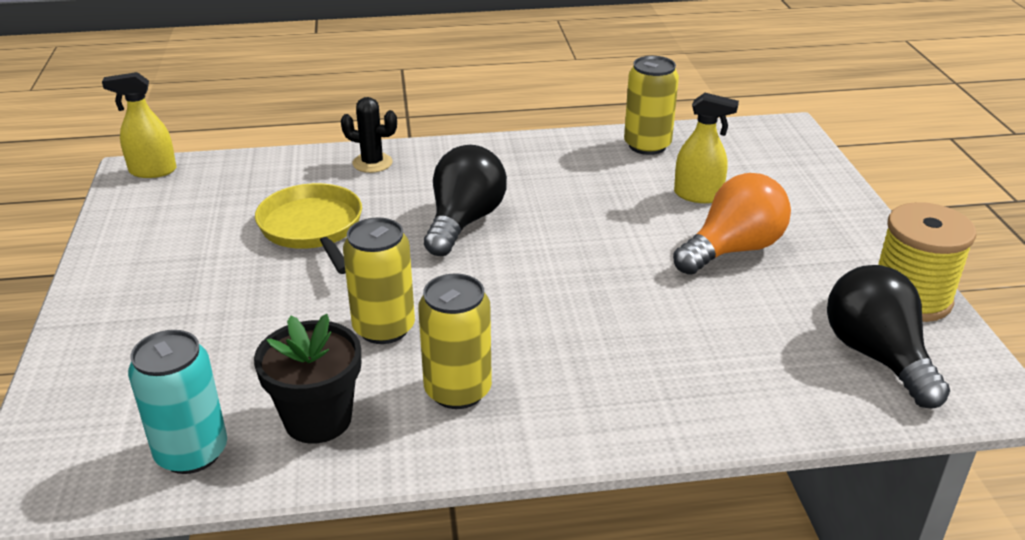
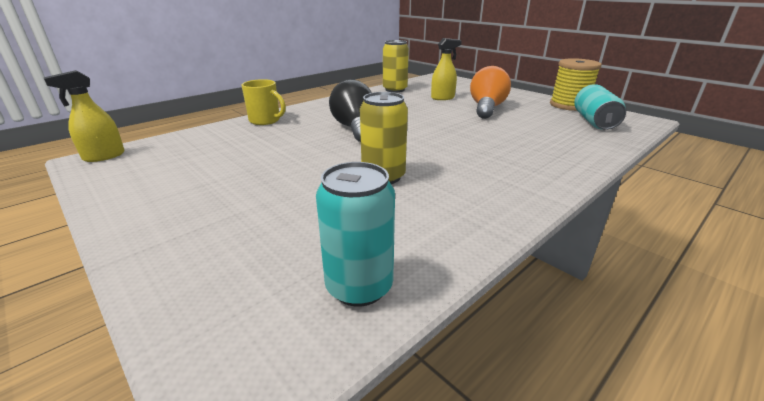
camera: 35 degrees left, 5 degrees down
(313, 229) = (269, 151): yellow pan -> none
(318, 419) = (416, 229): black flower pot -> none
(372, 163) = (266, 121): black cactus -> yellow mug
(458, 390) = (468, 187): yellow can -> none
(877, 356) = (594, 122): black light bulb -> turquoise can

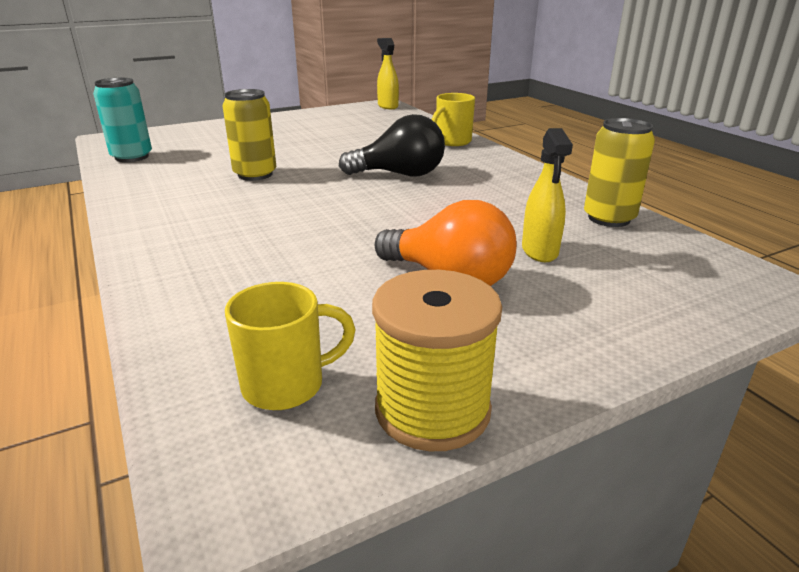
camera: 105 degrees right, 0 degrees up
(594, 122) = (287, 385): turquoise can -> yellow mug

